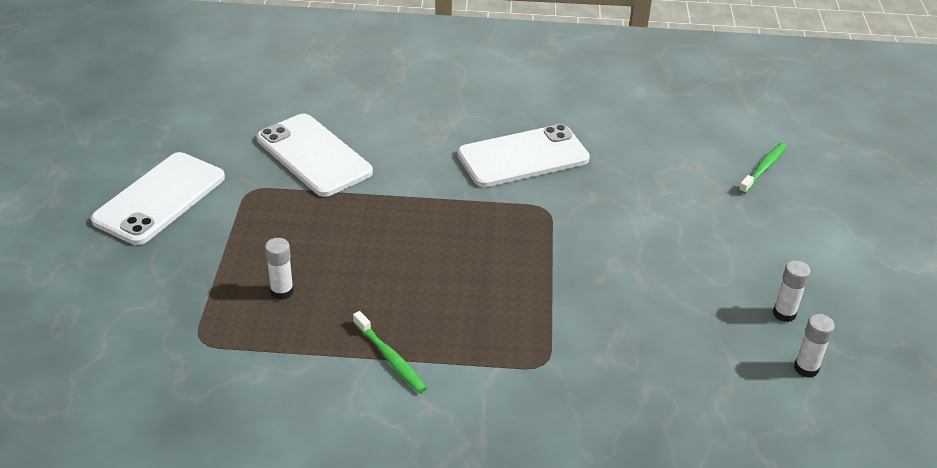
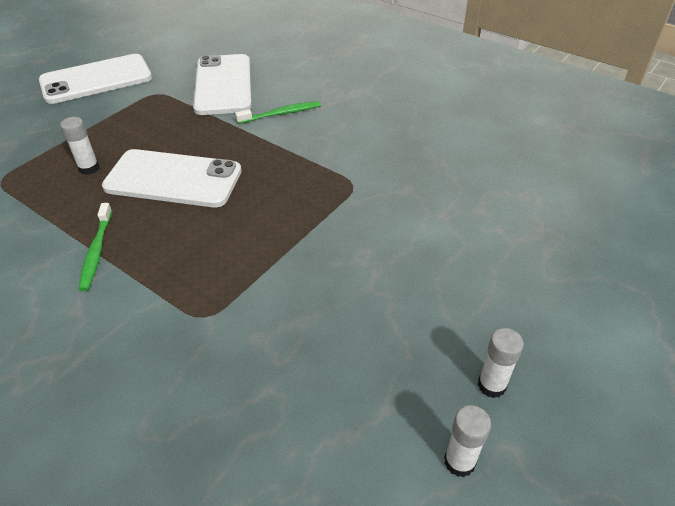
camera: 35 degrees right, 5 degrees up
(523, 157) = (378, 137): white phone -> white phone (173, 179)
(763, 168) = (607, 227): green toothbrush -> green toothbrush (281, 114)

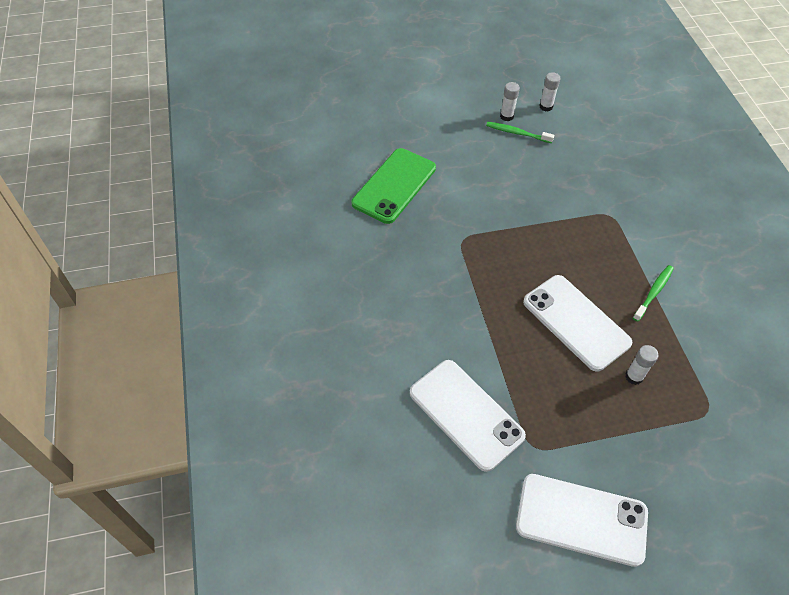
camera: 140 degrees left, 10 degrees up
(223, 85) = (466, 414): white phone -> white phone turned 75 degrees counterclockwise
(281, 114) = (449, 337): green toothbrush -> green toothbrush (517, 133)
(484, 191) = (394, 186): none -> green phone

